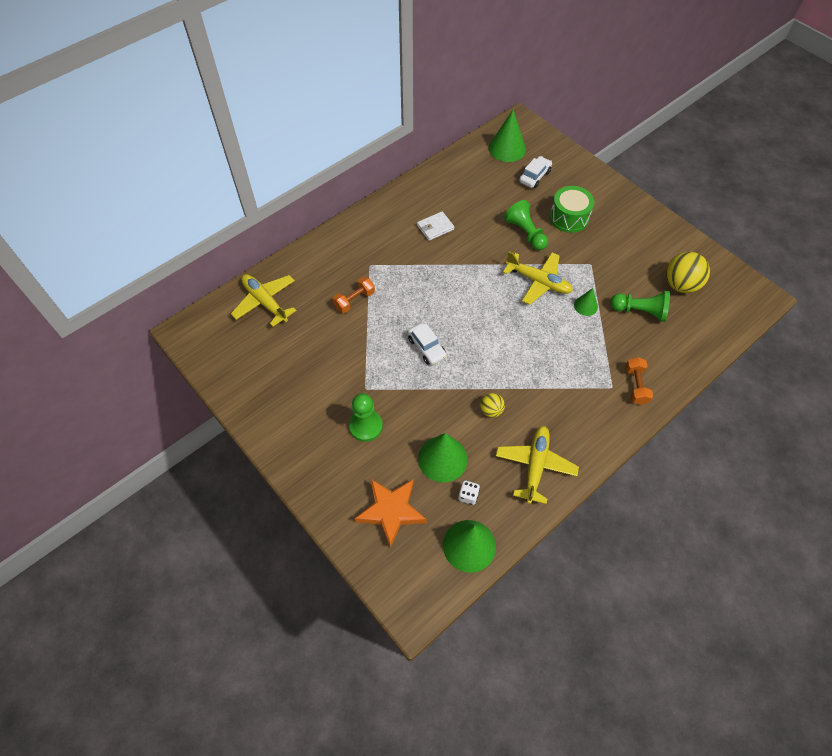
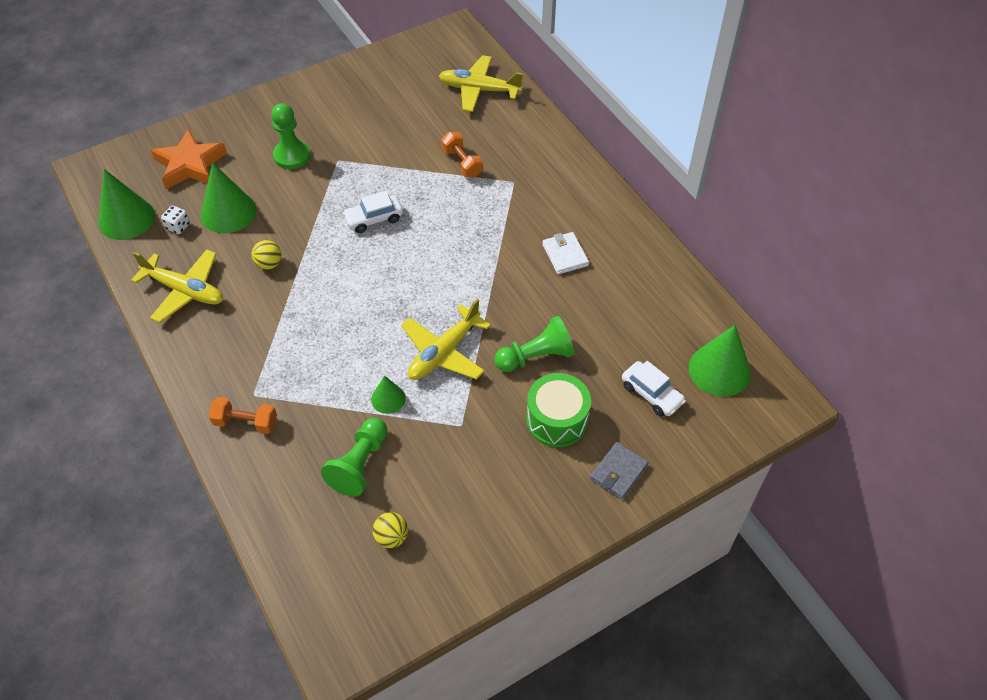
camera: 100 degrees right, 5 degrees down
(265, 302) = (479, 90): yellow plane -> yellow plane turned 135 degrees counterclockwise
(593, 187) = (618, 472): none -> grey wallet
(680, 285) = (391, 537): yellow ball -> yellow ball, size x0.54

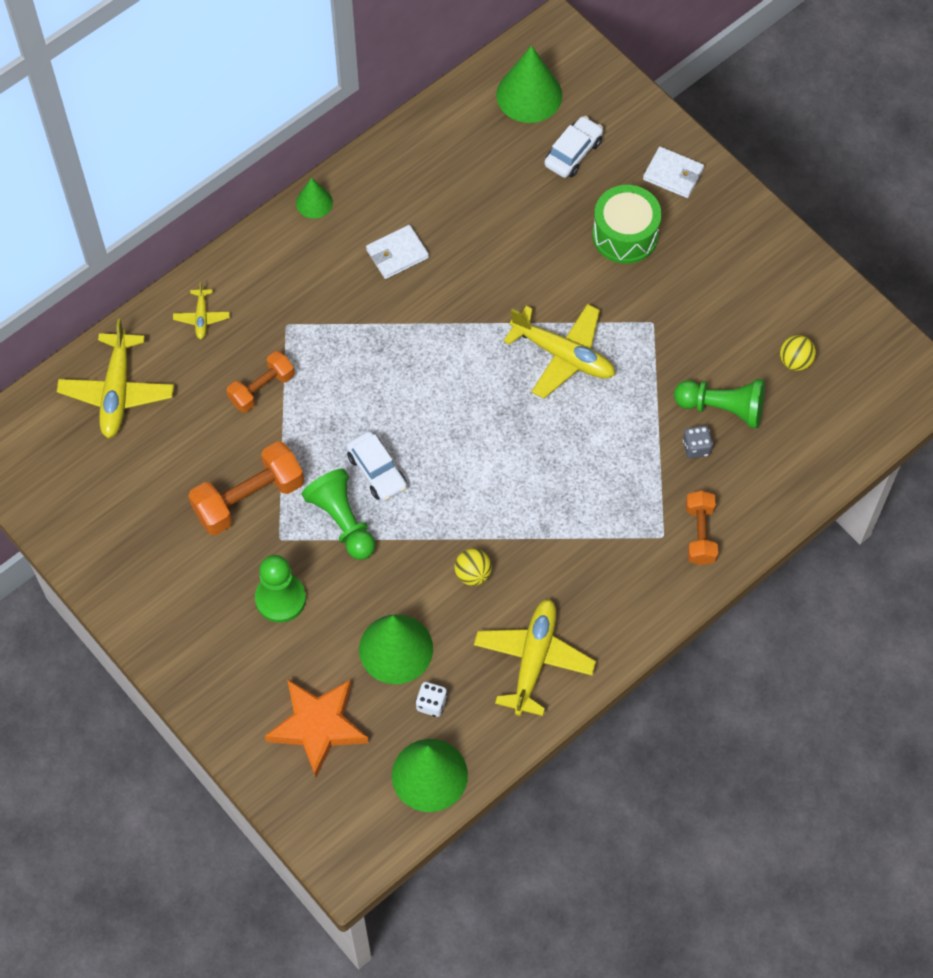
camera: 100 degrees left, 10 degrees up
(327, 435) = (696, 447): none -> grey dice
(375, 147) = (248, 498): none -> orange dumbbell
(388, 398) = (636, 398): green cone -> green cone (314, 202)
(530, 137) = (201, 317): none -> yellow plane
(536, 356) = (549, 264): green pawn -> green pawn (342, 521)
(618, 472) = (673, 174): grey wallet -> white wallet

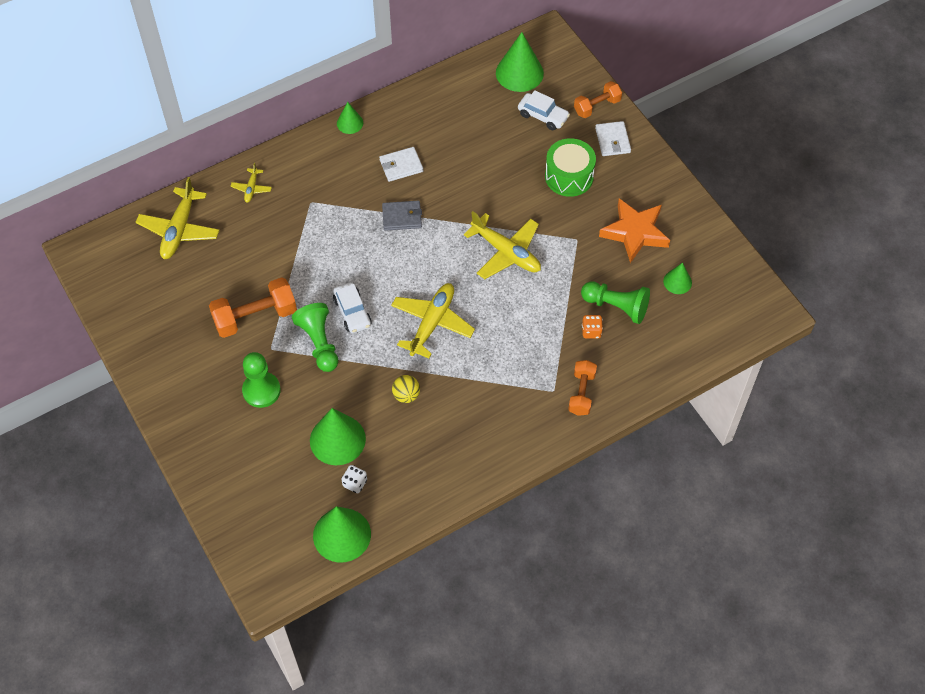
camera: 10 degrees right, 5 degrees down
(261, 388) = (282, 243): orange dumbbell -> orange dumbbell (597, 106)
(318, 726) = (267, 486): orange star -> orange star (635, 232)
(414, 327) = (402, 217): none -> grey wallet
(533, 659) = (438, 464): yellow plane -> yellow plane (432, 323)
(573, 153) = (543, 116): white car -> white car turned 75 degrees clockwise
(673, 174) = (612, 140): white wallet -> white wallet turned 45 degrees clockwise
(696, 447) = (591, 331): grey dice -> orange dice
(795, 361) = (677, 282): yellow ball -> green cone

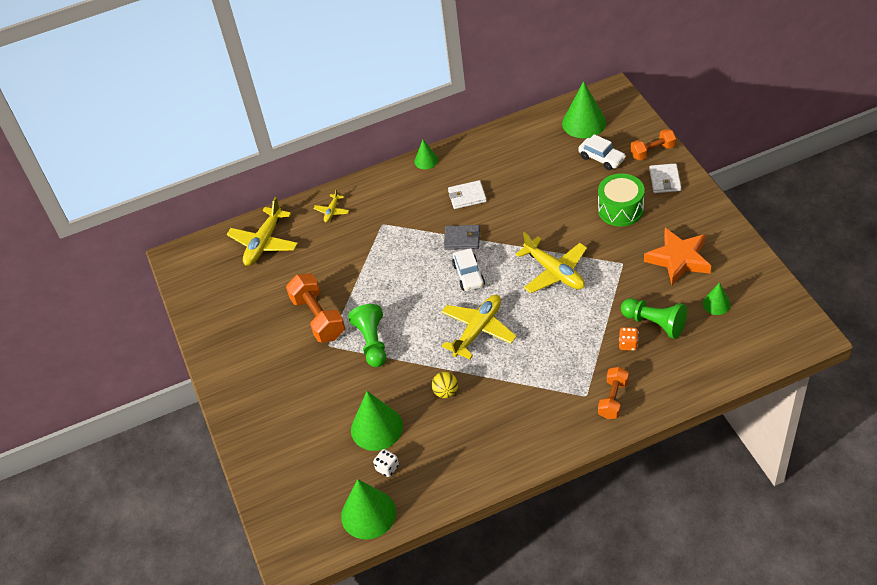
camera: 15 degrees right, 10 degrees down
(255, 317) = (318, 318): orange dumbbell -> orange dumbbell turned 75 degrees clockwise
(261, 390) = (314, 381): green pawn -> none
(352, 312) = (406, 317): white car -> white car (468, 275)

